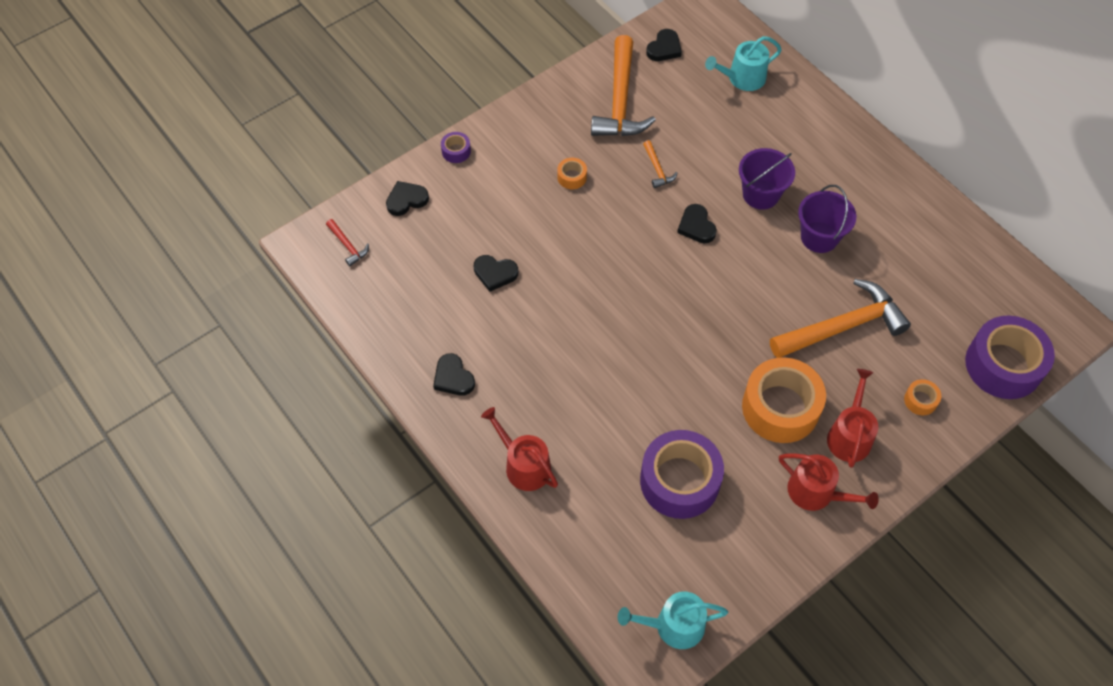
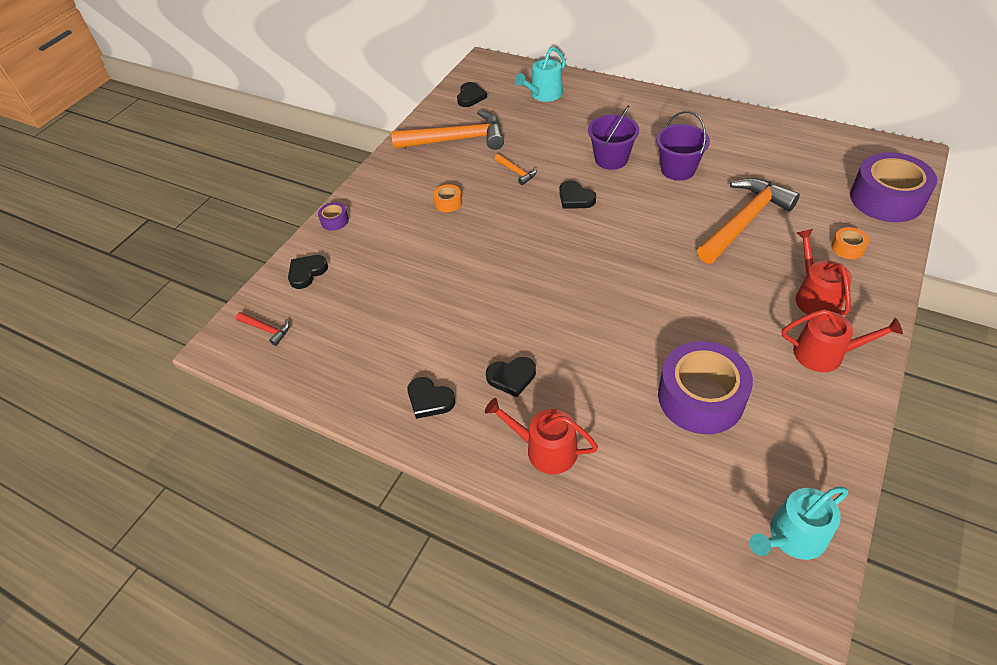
camera: 20 degrees left, 10 degrees down
(495, 273) = (421, 298): black heart -> black heart (511, 377)
(620, 101) = (457, 139): orange hammer -> orange hammer turned 75 degrees counterclockwise
(780, 407) = (742, 300): orange tape -> none

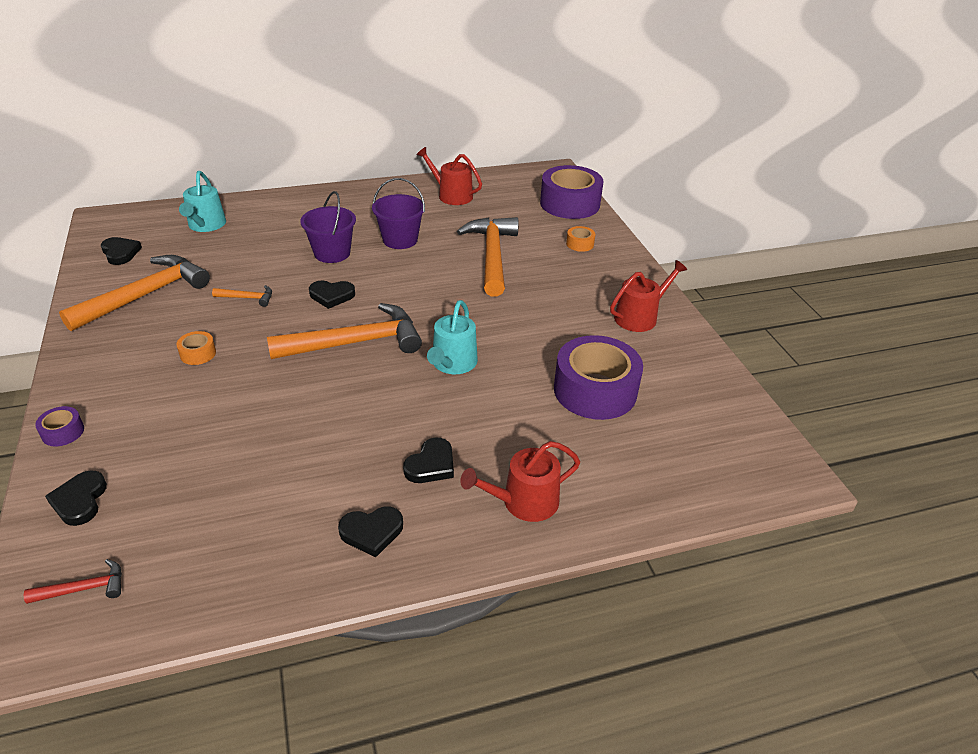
camera: 50 degrees left, 10 degrees down
(555, 248) = (356, 342): none -> orange hammer
(792, 537) = (749, 443): turquoise watering can -> turquoise watering can (452, 363)
(815, 297) = (594, 284): red watering can -> red watering can (451, 195)

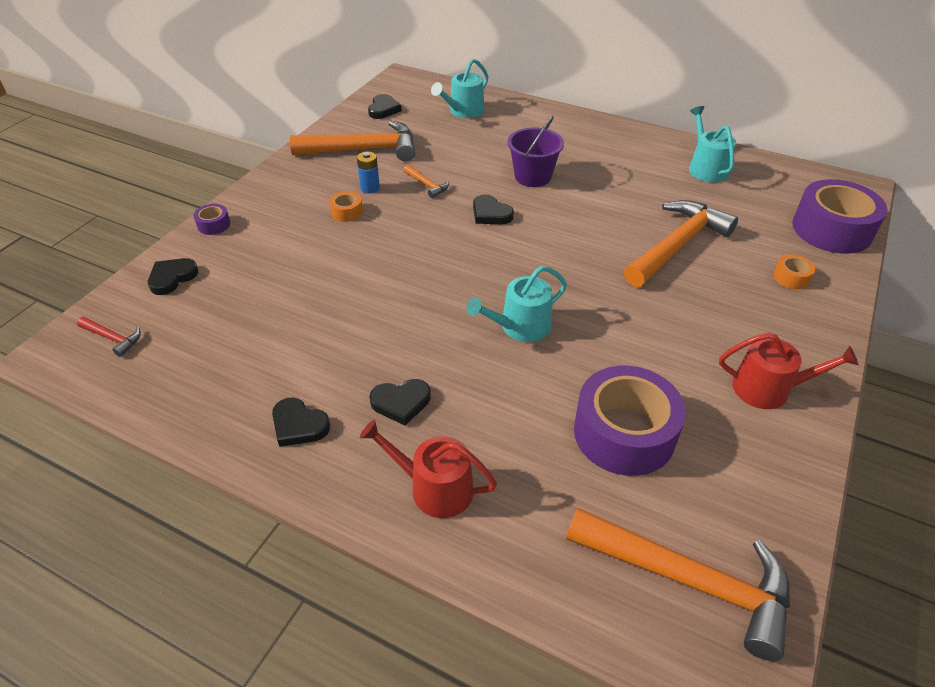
camera: 45 degrees right, 5 degrees up
(195, 324) = (370, 188): none -> blue battery
(356, 342) = (463, 263): orange hammer -> orange hammer (689, 580)
(400, 240) = (605, 190): purple bucket -> none
(451, 195) = (706, 168): red watering can -> turquoise watering can

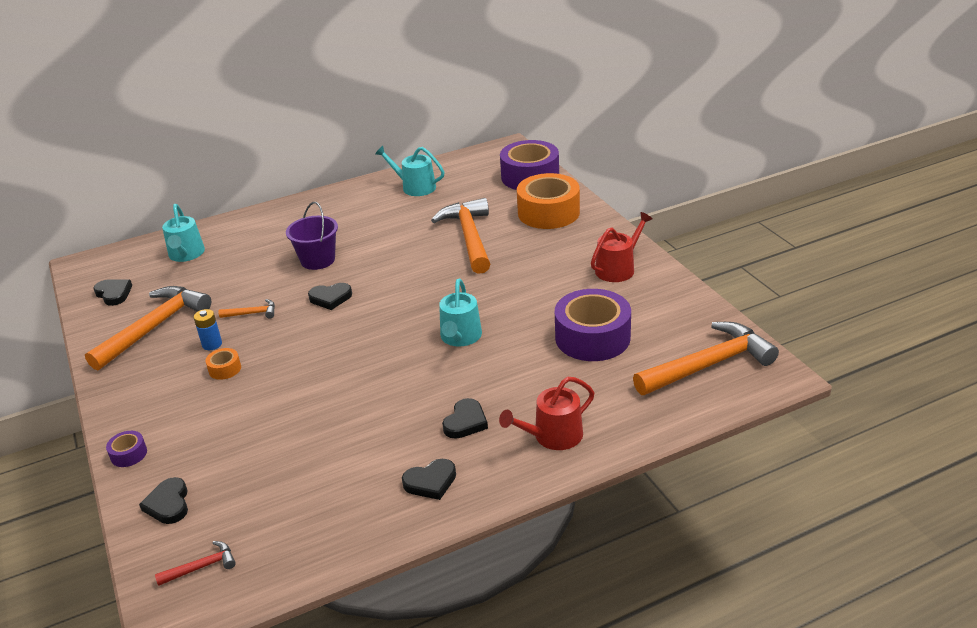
camera: 50 degrees left, 10 degrees down
(791, 277) = (548, 212): orange tape -> orange tape, size x2.35

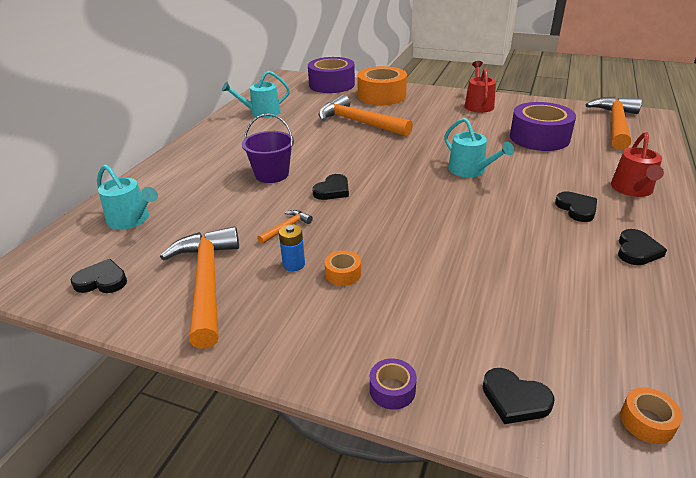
camera: 45 degrees left, 0 degrees up
(202, 567) = (647, 421): red hammer -> orange tape

